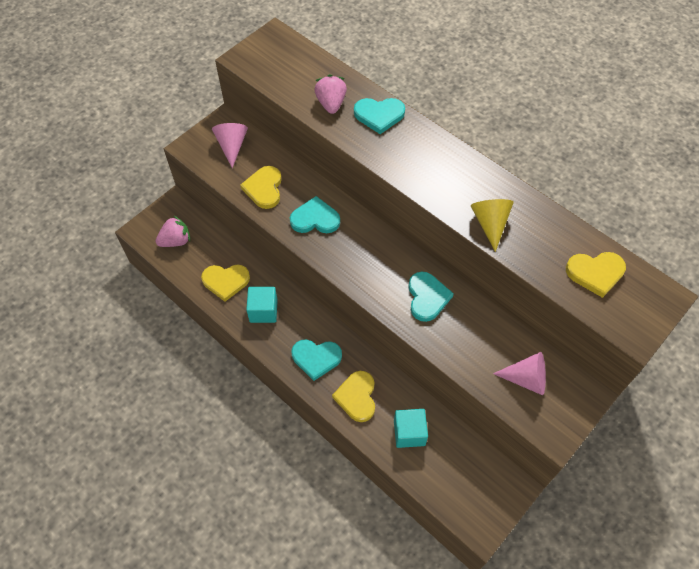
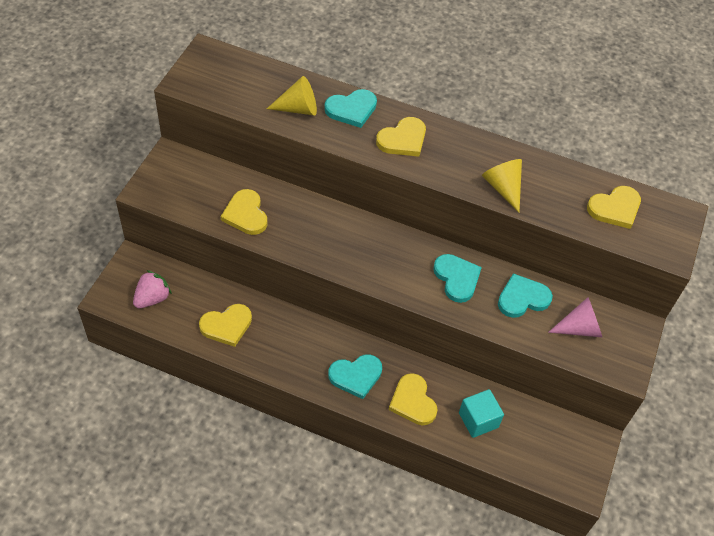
camera: 25 degrees left, 5 degrees down
(232, 146) = (191, 179): pink cone -> none
(263, 311) = (280, 344): turquoise cube -> none
(315, 219) = (312, 231): turquoise heart -> turquoise heart (522, 298)
(331, 103) = (298, 109): pink strawberry -> yellow cone
(414, 154) = (403, 139): none -> yellow heart

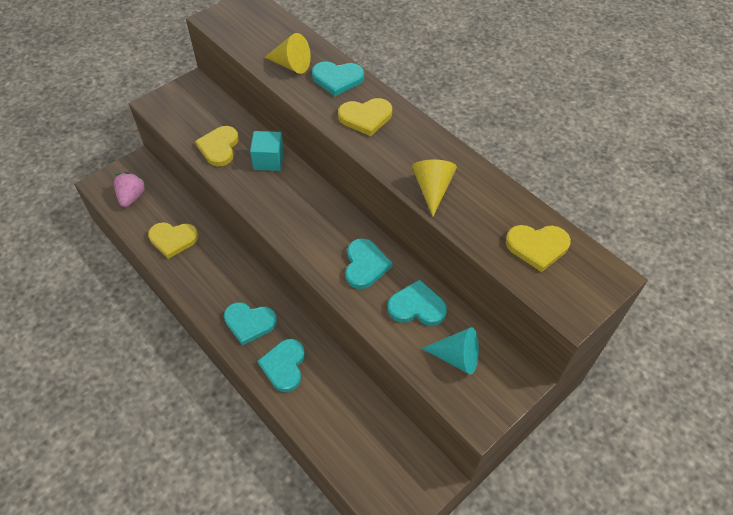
camera: 30 degrees right, 0 degrees up
(152, 298) = (132, 197): pink strawberry -> pink strawberry turned 60 degrees counterclockwise
(413, 401) = (284, 366): yellow heart -> turquoise heart
(478, 420) = (333, 408): turquoise cube -> turquoise cube (268, 160)
(579, 328) = (456, 357): pink cone -> turquoise cone

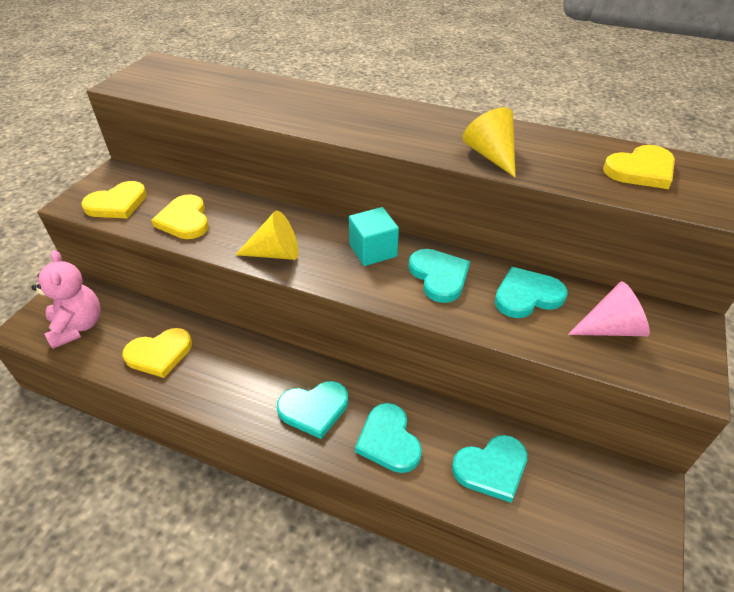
camera: 25 degrees left, 10 degrees down
(132, 197) = (78, 326): pink strawberry -> pink teddy bear
(268, 160) = (254, 215): turquoise cube -> turquoise cube (373, 250)
(291, 65) = (245, 98): yellow cone -> yellow cone (275, 253)
(337, 79) = (307, 97): turquoise heart -> turquoise heart (491, 468)
(365, 117) = (365, 119): yellow heart -> yellow heart (117, 204)
(456, 357) = (611, 328): turquoise cone -> pink cone

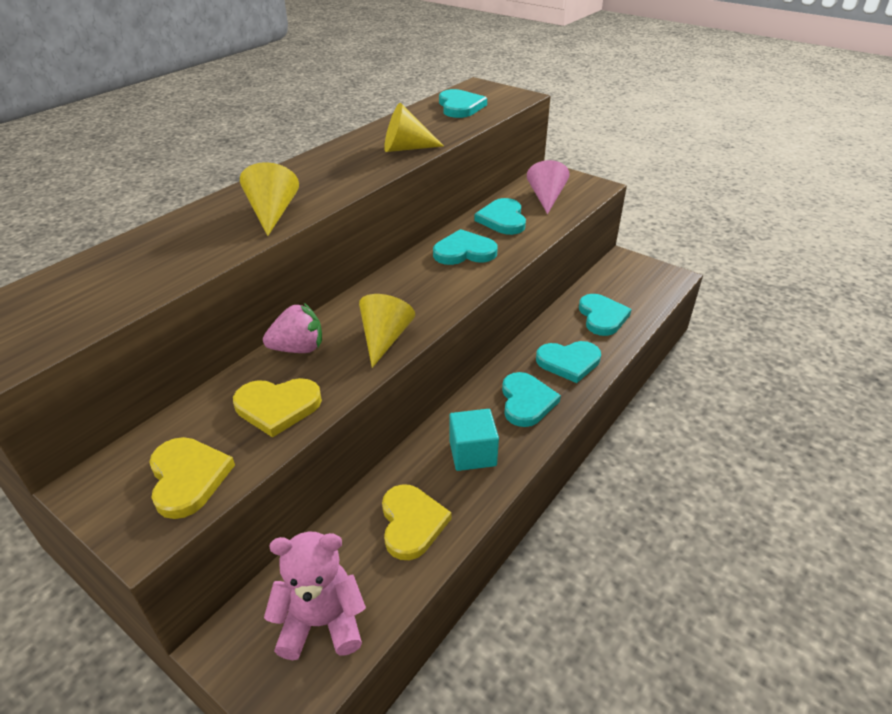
camera: 75 degrees left, 5 degrees down
(253, 212) = (298, 348): none -> pink strawberry
(320, 118) = (272, 213): none -> yellow cone
(373, 250) = (412, 279): turquoise cube -> turquoise cube (472, 453)
(641, 170) = (460, 107): yellow heart -> turquoise heart

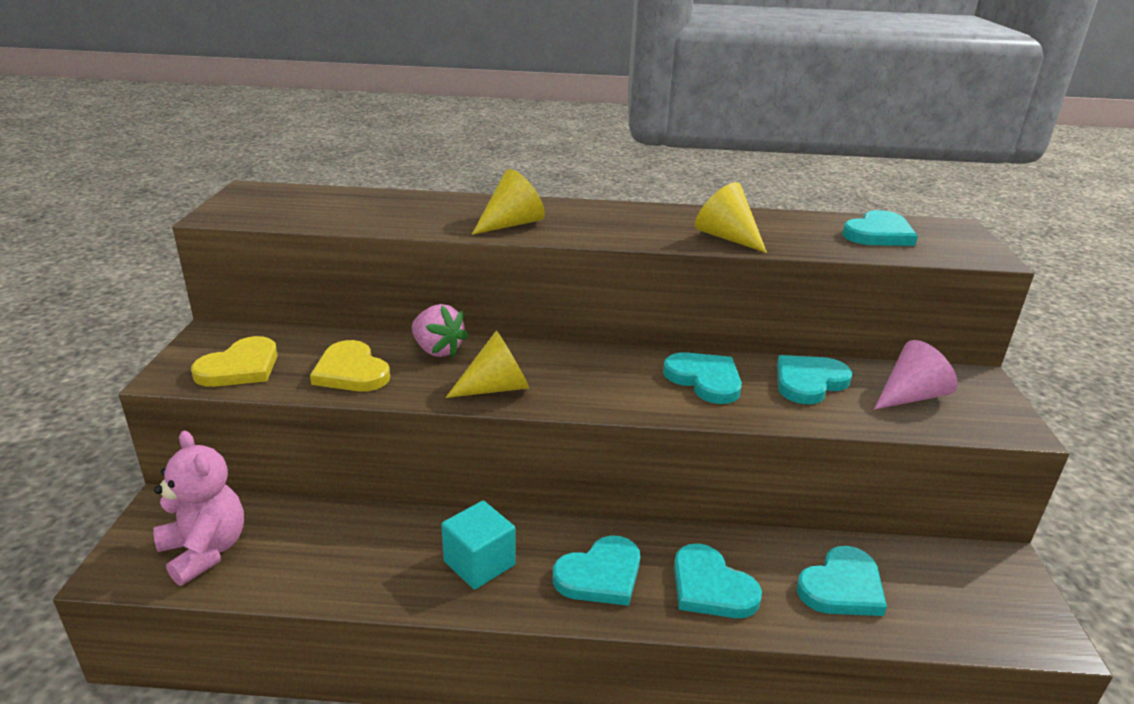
camera: 55 degrees right, 10 degrees down
(411, 523) = (351, 558): yellow heart -> none

